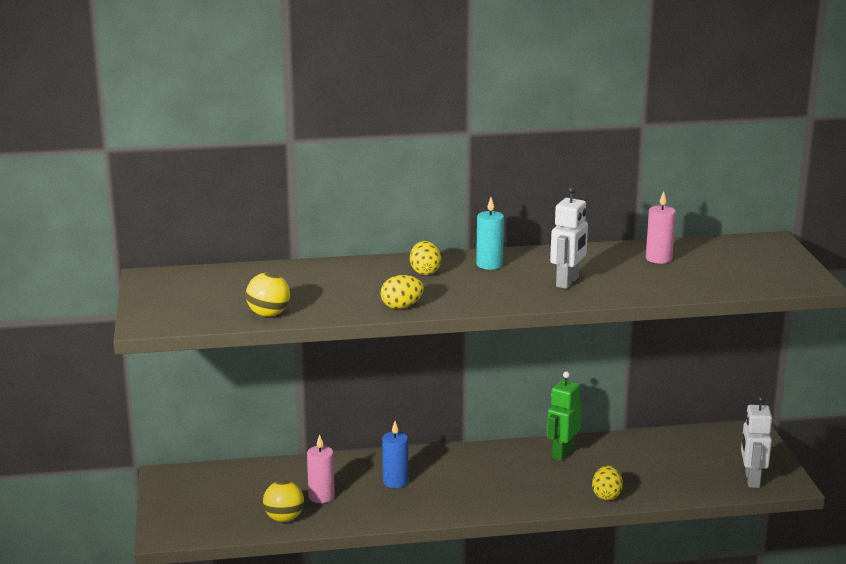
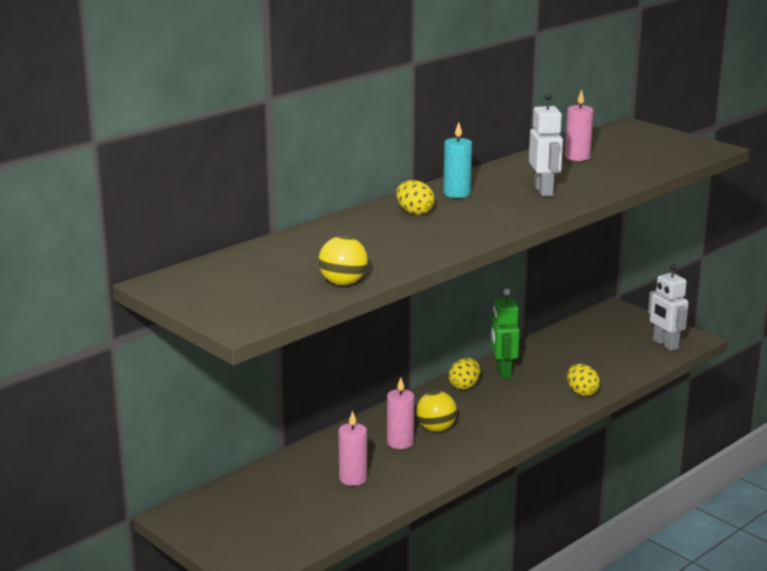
camera: 35 degrees left, 0 degrees up
(284, 518) = (345, 509): yellow ball -> yellow ball (436, 428)
(395, 482) = (400, 442): blue candle -> pink candle
(401, 306) = (448, 244): yellow egg -> yellow egg (464, 386)

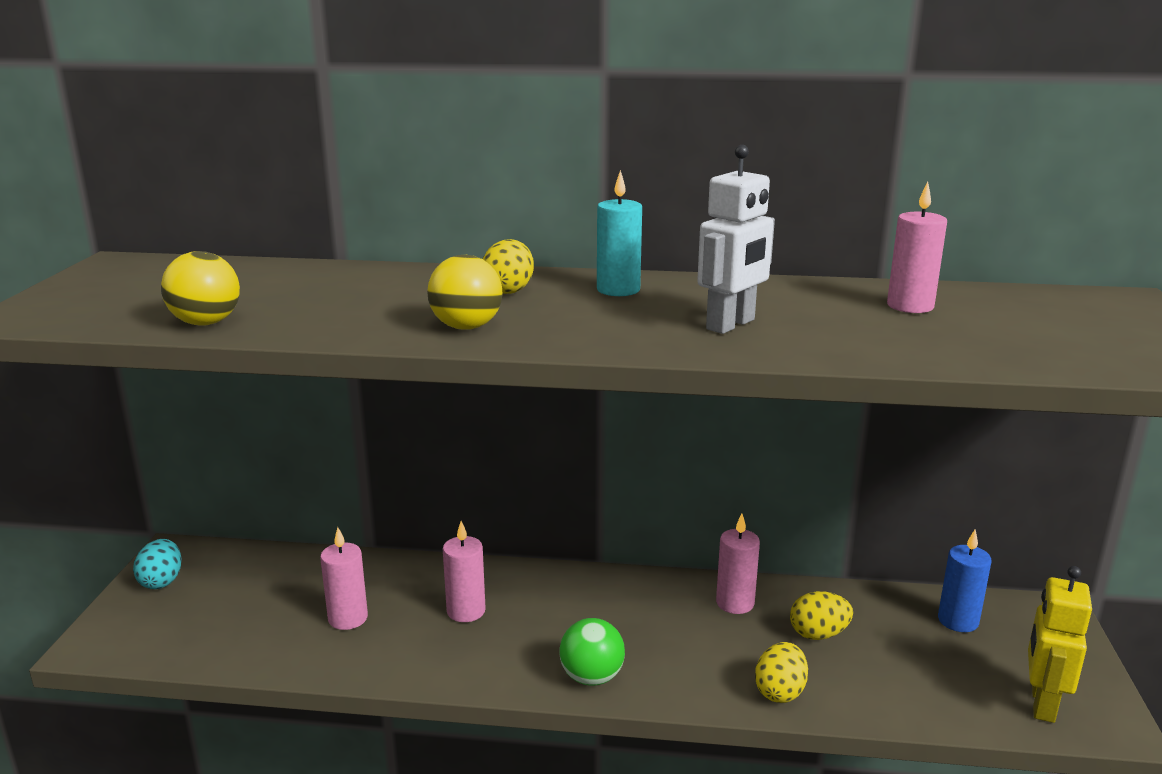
camera: 50 degrees right, 0 degrees up
(209, 528) = (162, 581): none -> turquoise egg
(436, 428) = (529, 620): yellow ball -> yellow ball (466, 327)
(464, 386) = (658, 592): yellow egg -> yellow egg (818, 634)
(503, 372) = (735, 603): green robot -> pink candle
(508, 431) = (592, 677): none -> green ball
(592, 331) = (958, 621): none -> blue candle
(665, 344) = (1042, 704): white robot -> yellow robot

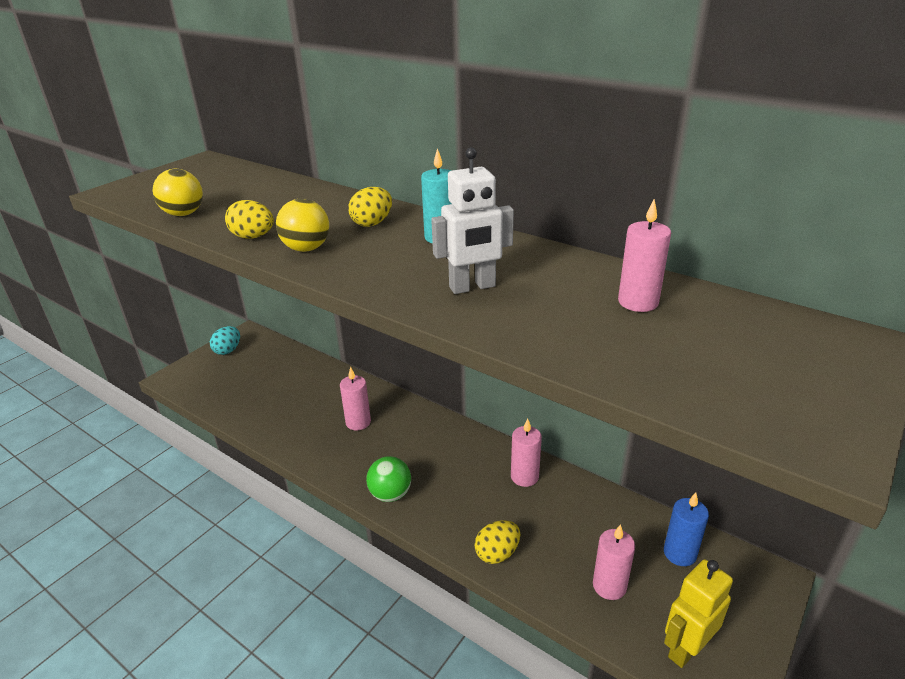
camera: 30 degrees right, 10 degrees up
(348, 618) = (294, 404): pink candle -> pink candle (609, 586)
(818, 634) = (562, 522): yellow egg -> yellow egg (253, 237)

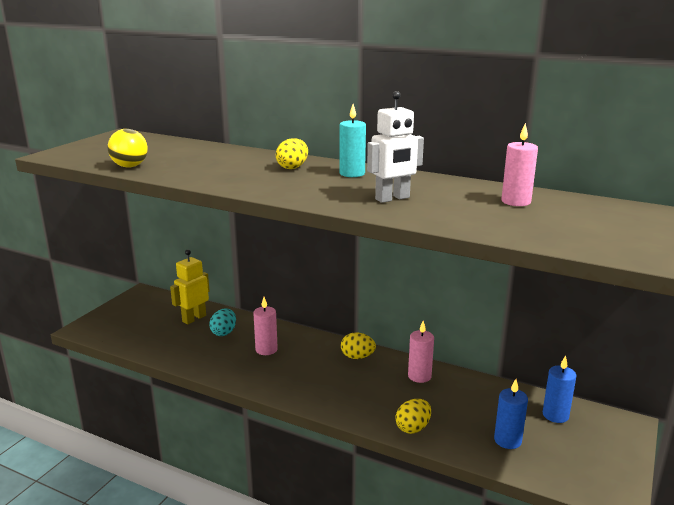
camera: 10 degrees left, 10 degrees down
(228, 350) = (128, 306): turquoise egg -> turquoise egg (224, 332)
(253, 237) = (200, 178): yellow egg -> yellow egg (357, 357)
(306, 249) = (249, 183): yellow ball -> none
(390, 494) = (311, 396): green ball -> none
(609, 586) = (507, 440): pink candle -> blue candle
(686, 648) = (576, 473): yellow robot -> yellow robot (194, 318)

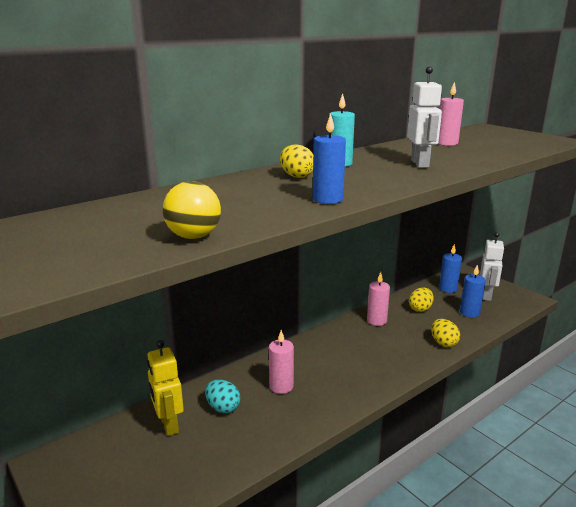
camera: 65 degrees left, 0 degrees up
(234, 183) = (327, 199): none -> blue candle
(357, 357) = (330, 340): yellow egg -> yellow egg (420, 309)
(575, 451) = (486, 295): none -> white robot

